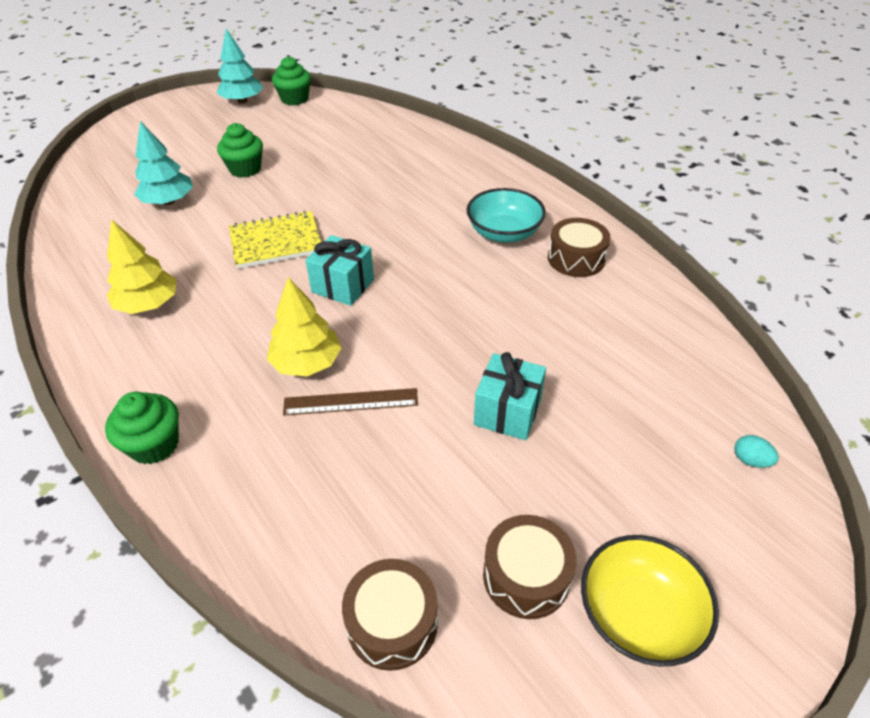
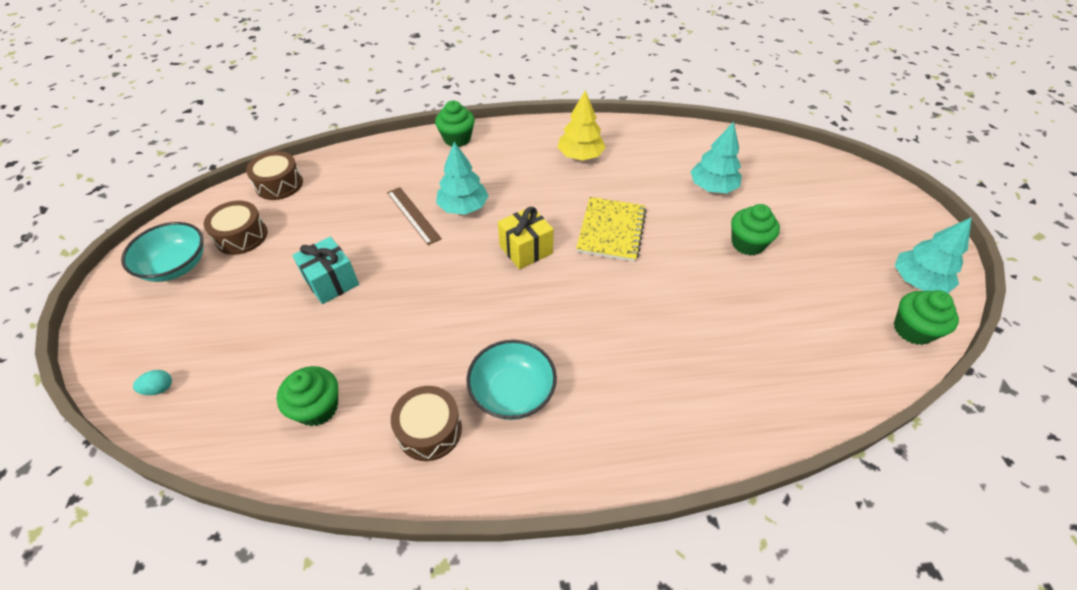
camera: 120 degrees right, 5 degrees up
(306, 363) = (463, 207): yellow tree -> turquoise tree
(343, 286) = (526, 249): turquoise gift -> yellow gift
(351, 402) = (413, 215): brown ruler -> brown ruler turned 60 degrees counterclockwise
(631, 329) = (317, 408): none -> green cupcake
(638, 615) = (176, 266): yellow bowl -> turquoise bowl

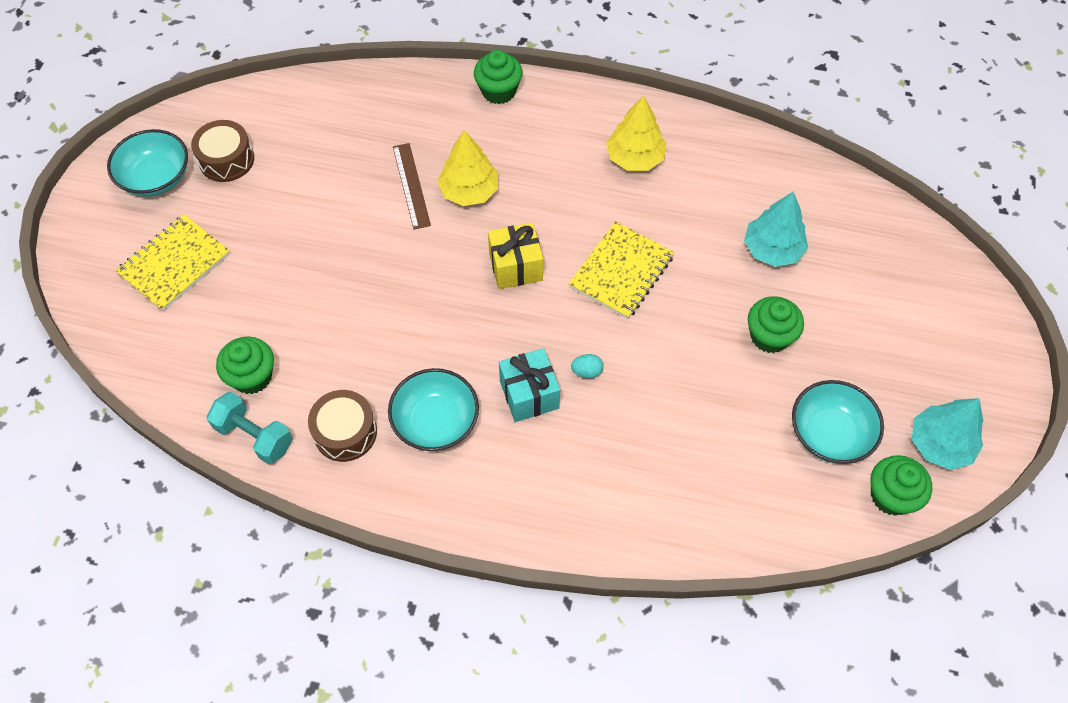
camera: 20 degrees right, 10 degrees up
(159, 389) = (118, 311): turquoise egg -> turquoise egg (587, 371)
(211, 331) = (174, 264): none -> yellow notebook
(279, 184) = (281, 101): brown drum -> none
(331, 282) = (302, 244): turquoise gift -> turquoise gift (529, 394)
(337, 464) = (254, 436): none -> turquoise dumbbell
(463, 207) = (469, 191): turquoise tree -> yellow tree
(836, 299) = (830, 434): none -> turquoise bowl

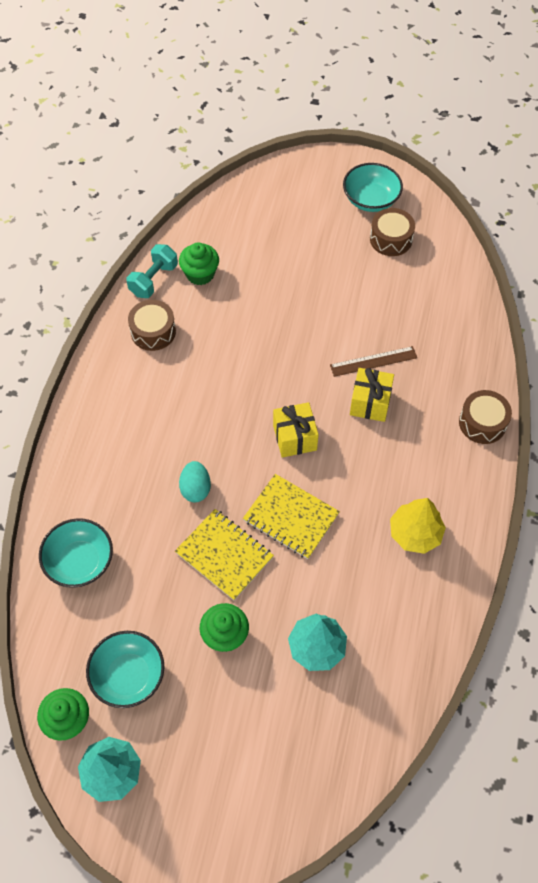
camera: 90 degrees right, 0 degrees up
(174, 264) = (294, 220): yellow notebook -> yellow notebook (224, 555)
(436, 422) = (158, 386): turquoise bowl -> turquoise bowl (80, 561)
(469, 191) = (370, 403): yellow tree -> yellow gift
(498, 91) = (482, 423): green cupcake -> brown drum
(529, 394) = (177, 448): turquoise gift -> none
(587, 371) = (195, 489): turquoise egg -> turquoise egg, size x1.60

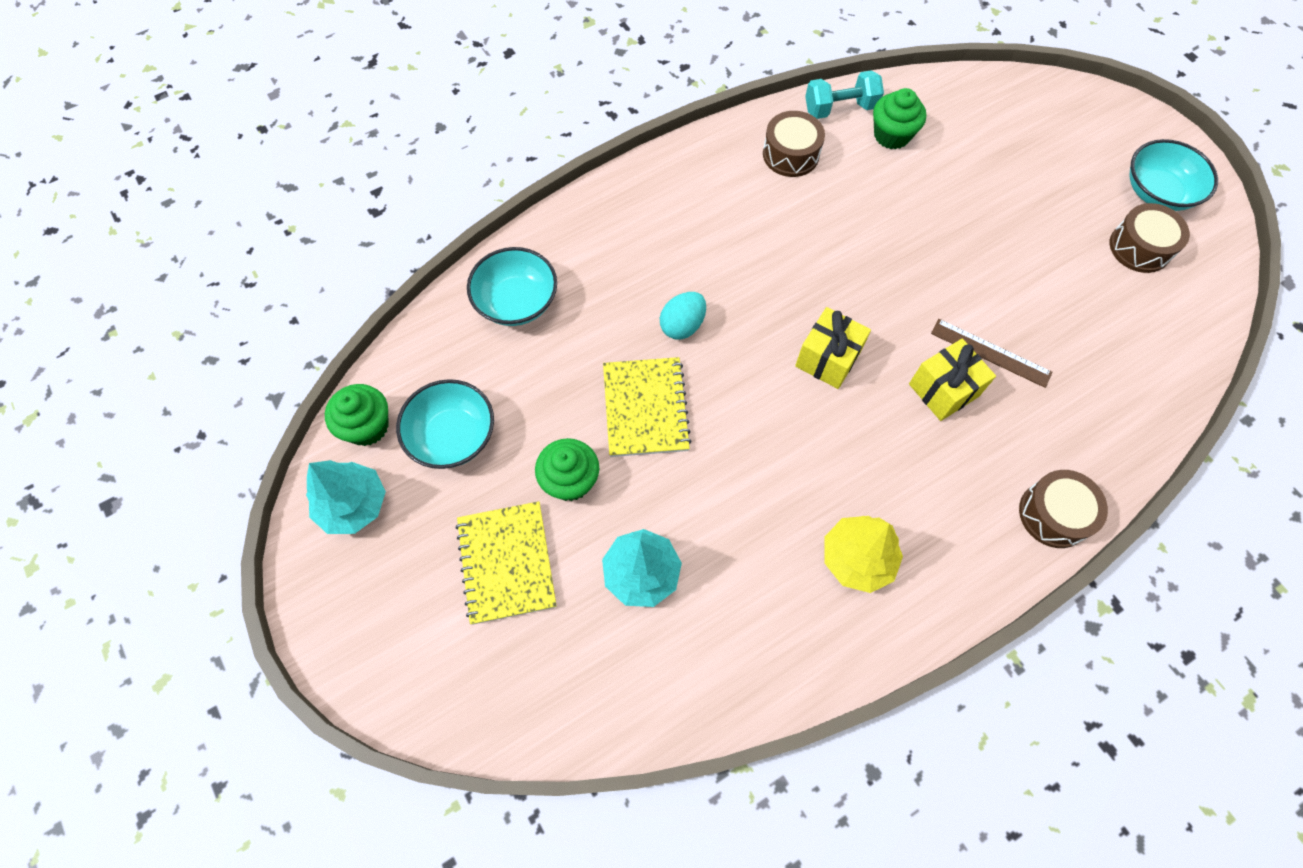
camera: 45 degrees right, 5 degrees up
(291, 517) = (744, 430): yellow notebook -> yellow notebook (506, 563)

